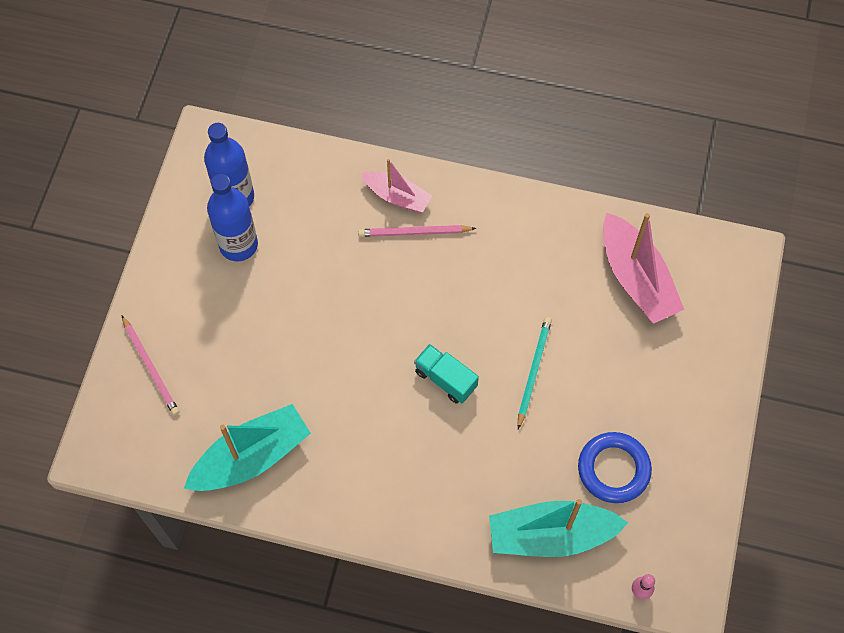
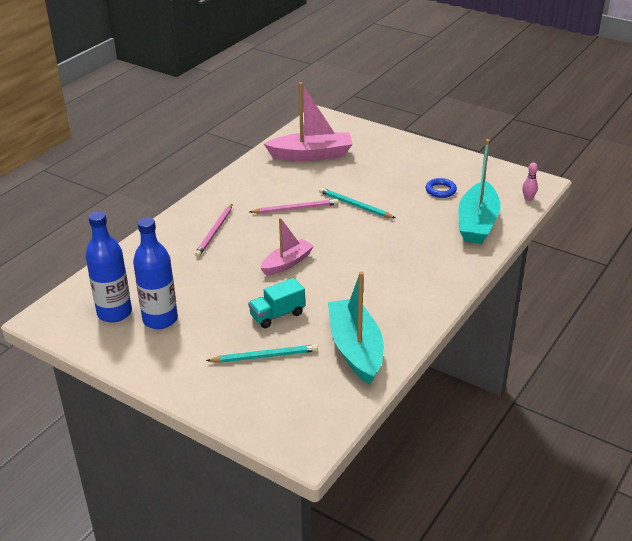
camera: 70 degrees left, 30 degrees down
(151, 367) = (240, 393): pink pencil -> pink pencil (295, 208)
(212, 369) = (265, 356): none -> turquoise pencil
(397, 196) = (179, 233): pink boat -> pink boat (287, 263)
(445, 379) = (340, 242): turquoise truck -> turquoise truck (277, 315)
(613, 469) = (440, 190): blue ring -> blue ring, size x0.61

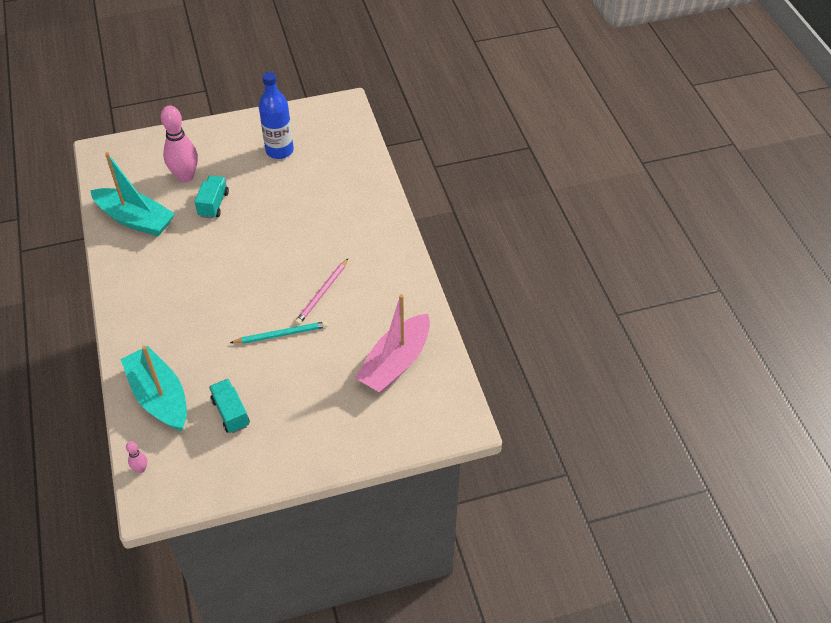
camera: 130 degrees right, 15 degrees up
(114, 313) = (312, 135): blue bottle -> none
(214, 232) = (347, 227): pink pencil -> none
(265, 356) = (185, 176): turquoise pencil -> pink bowling pin
(287, 263) = (260, 243): pink boat -> none
(440, 190) = (230, 413): blue ring -> turquoise truck

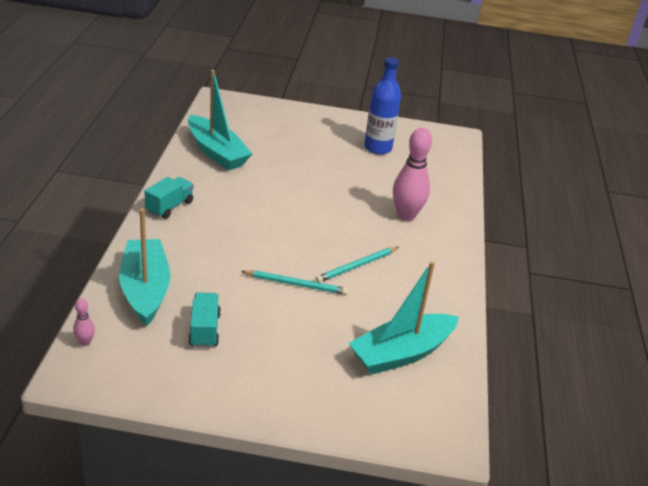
camera: 20 degrees right, 15 degrees down
(185, 176) = (281, 138): pink bowling pin -> pink bowling pin (406, 215)
(213, 204) = (293, 165): turquoise truck -> turquoise truck (169, 207)
(322, 293) = (356, 266): pink pencil -> turquoise pencil
(395, 363) = (401, 353): pink boat -> turquoise boat

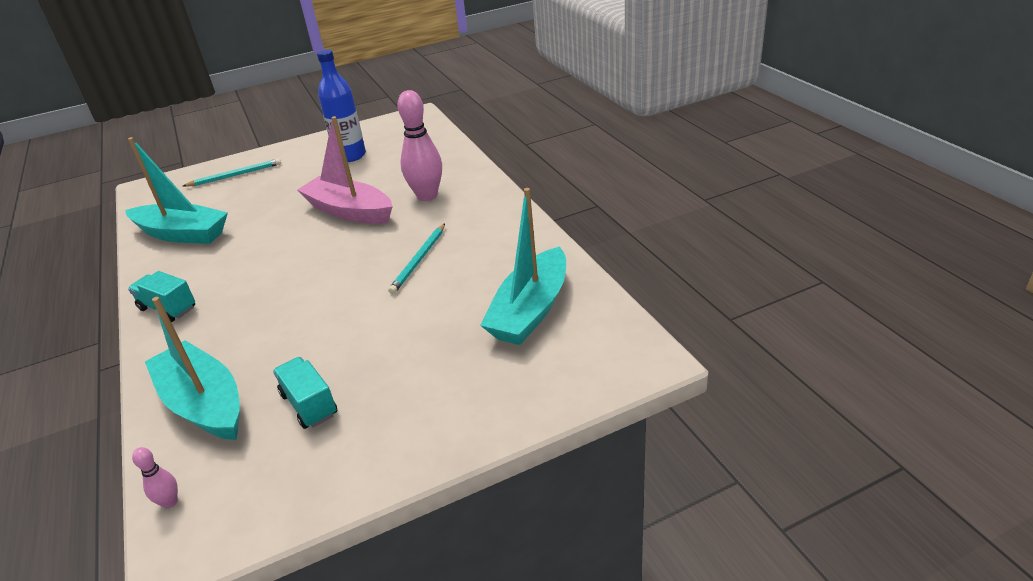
camera: 25 degrees left, 0 degrees up
(169, 207) = (168, 308): turquoise truck -> turquoise truck turned 60 degrees counterclockwise
(296, 284) = (372, 307): turquoise pencil -> turquoise pencil (235, 175)
(340, 197) = (349, 211): none -> pink boat

